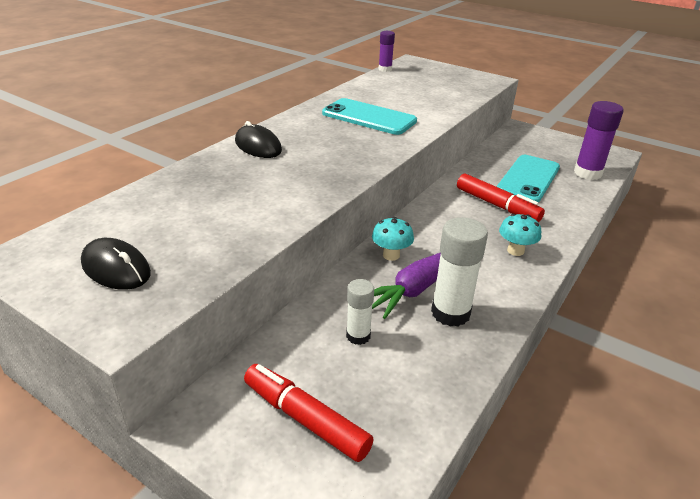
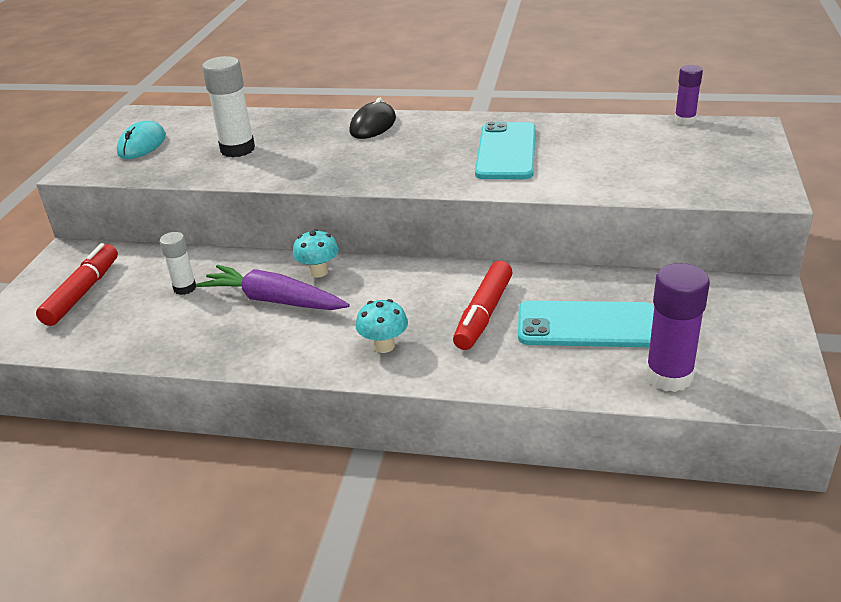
camera: 70 degrees right, 0 degrees up
(116, 268) = (142, 145): black mouse -> turquoise mouse
(450, 313) = (240, 327): white glue stick -> white glue stick (237, 149)

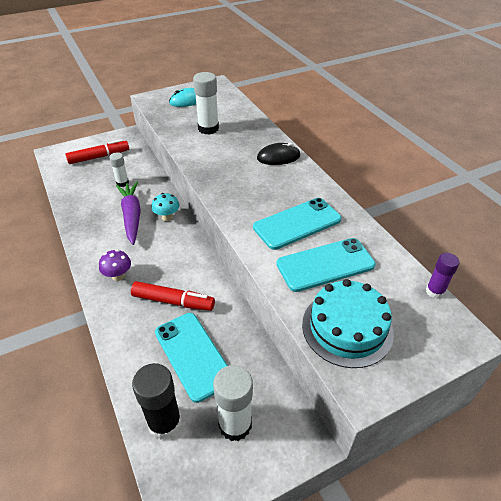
camera: 50 degrees right, 10 degrees up
(384, 346) = (118, 276): turquoise mushroom -> purple mushroom
(484, 314) = (173, 301): red marker -> red marker turned 150 degrees counterclockwise
(589, 157) = (325, 265): none -> turquoise phone
(669, 376) = (165, 423): purple glue stick -> black glue stick
(687, 175) = (347, 328): none -> turquoise cake
(710, 327) = (235, 424): none -> white glue stick

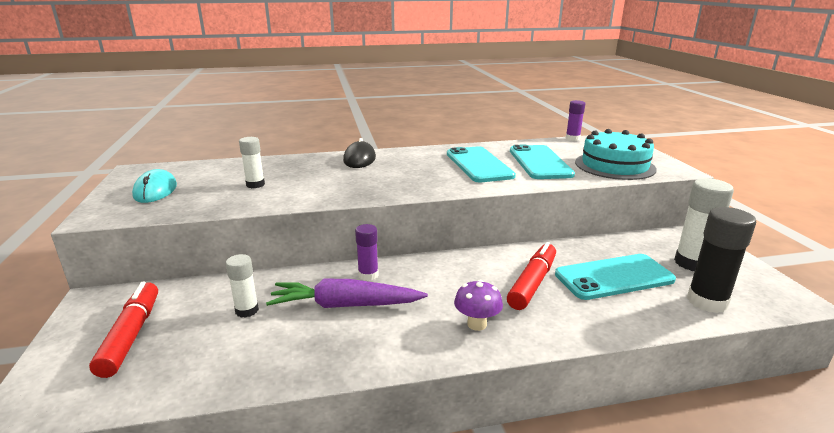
camera: 75 degrees left, 20 degrees down
(167, 217) = (368, 275): turquoise mushroom -> purple glue stick
(208, 129) = (255, 185): white glue stick -> white glue stick, size x0.59

